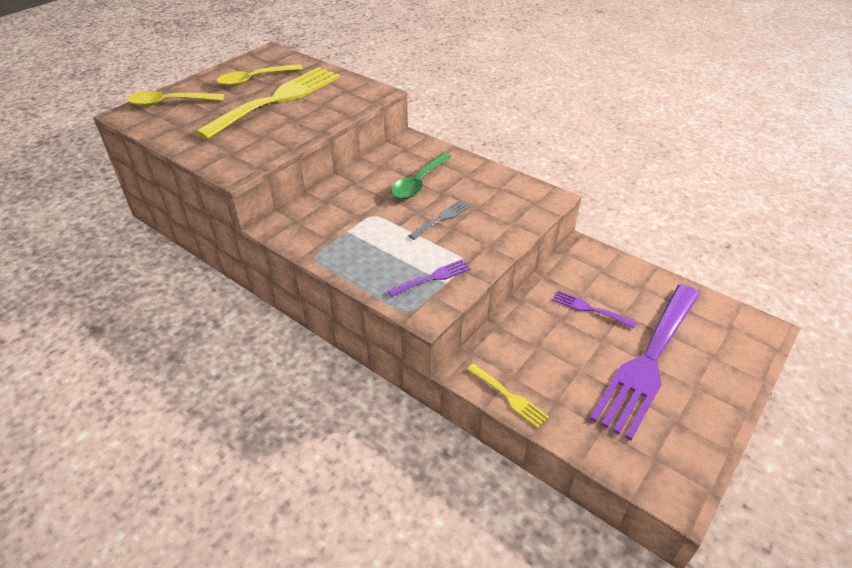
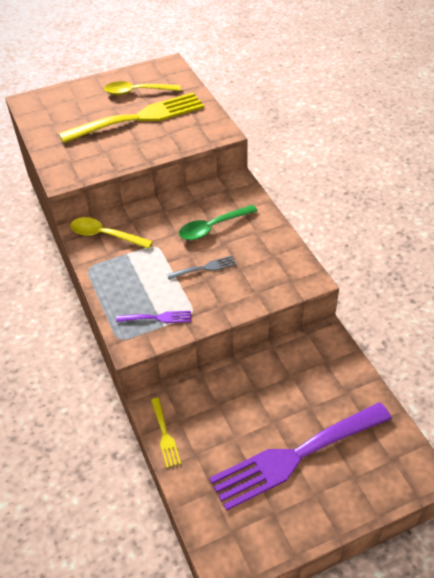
camera: 30 degrees right, 5 degrees up
(170, 103) = (62, 99): yellow spoon -> yellow spoon (105, 235)
(589, 309) = (285, 391): purple fork -> none

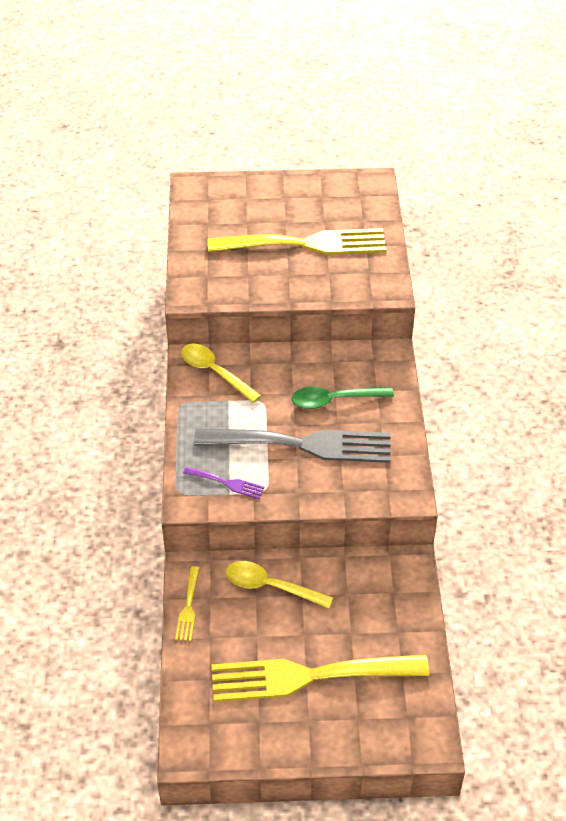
camera: 20 degrees right, 0 degrees up
(137, 92) = (319, 208): yellow spoon -> yellow spoon (271, 586)
(205, 268) = (303, 444): grey fork -> grey fork, size x2.42
(295, 456) = (308, 676): purple fork -> yellow fork

